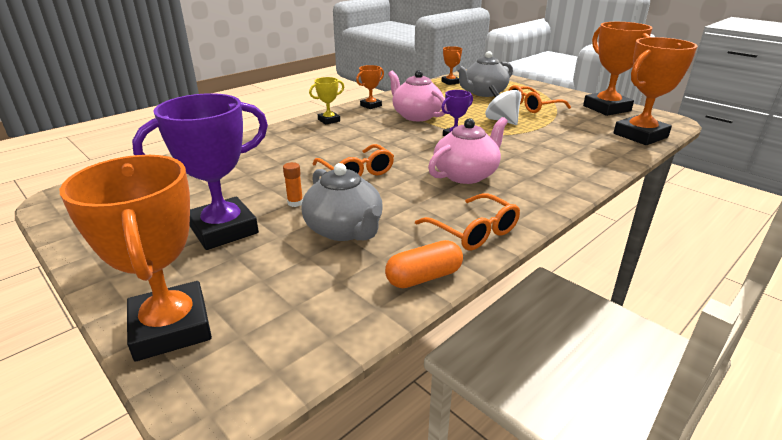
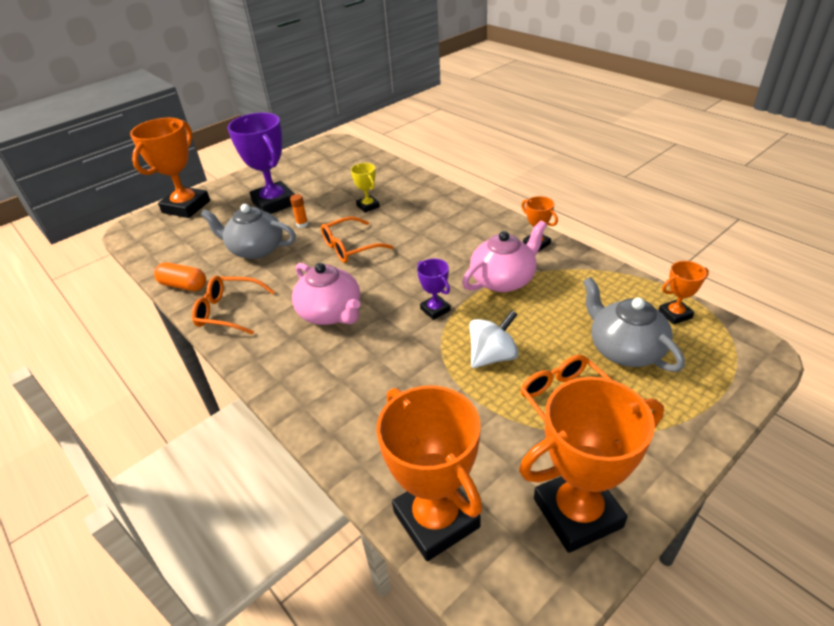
camera: 95 degrees right, 10 degrees up
(171, 327) = (186, 207): orange trophy -> orange trophy turned 45 degrees counterclockwise
(329, 120) = (481, 220): yellow trophy -> yellow trophy (368, 206)
(345, 230) = (255, 249): grey teapot -> grey teapot turned 45 degrees clockwise
(424, 277) = (184, 285): orange capsule -> orange capsule turned 45 degrees counterclockwise
(473, 231) = (228, 311): orange glasses -> orange glasses turned 45 degrees clockwise

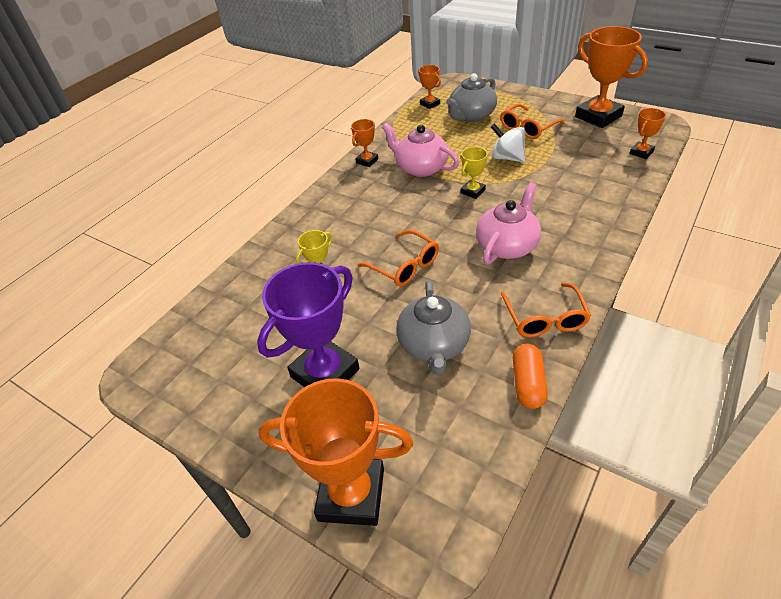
camera: 105 degrees left, 5 degrees up
(302, 224) = (370, 322): orange glue stick -> none
(435, 310) = (472, 191): purple trophy -> yellow trophy
(436, 519) = (641, 152): orange trophy -> orange trophy, size x0.49

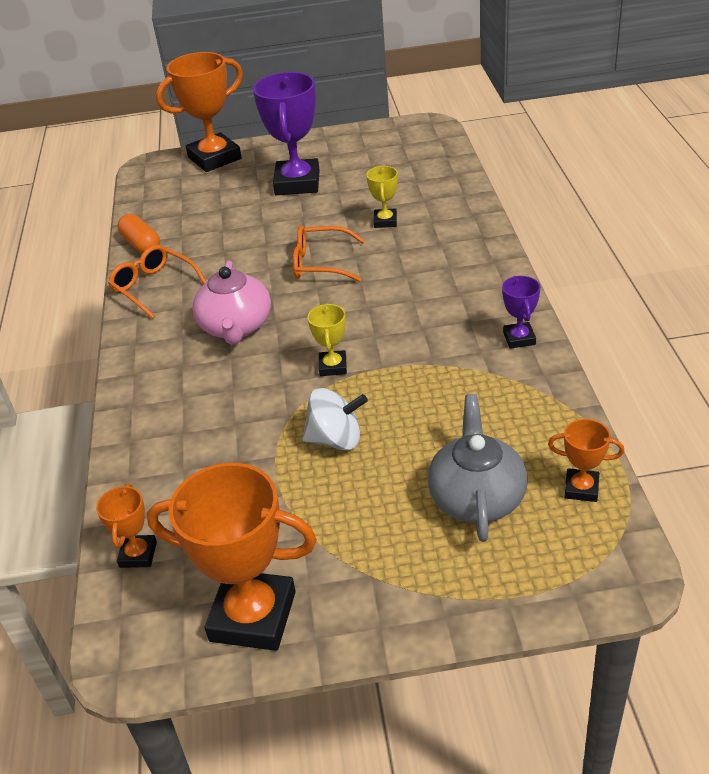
camera: 140 degrees right, 5 degrees down
(367, 161) = (519, 338): orange trophy -> purple trophy
(420, 168) = (436, 364): pink teapot -> none
(434, 345) = (233, 230): grey teapot -> none
(527, 128) = (356, 517): orange glasses -> none

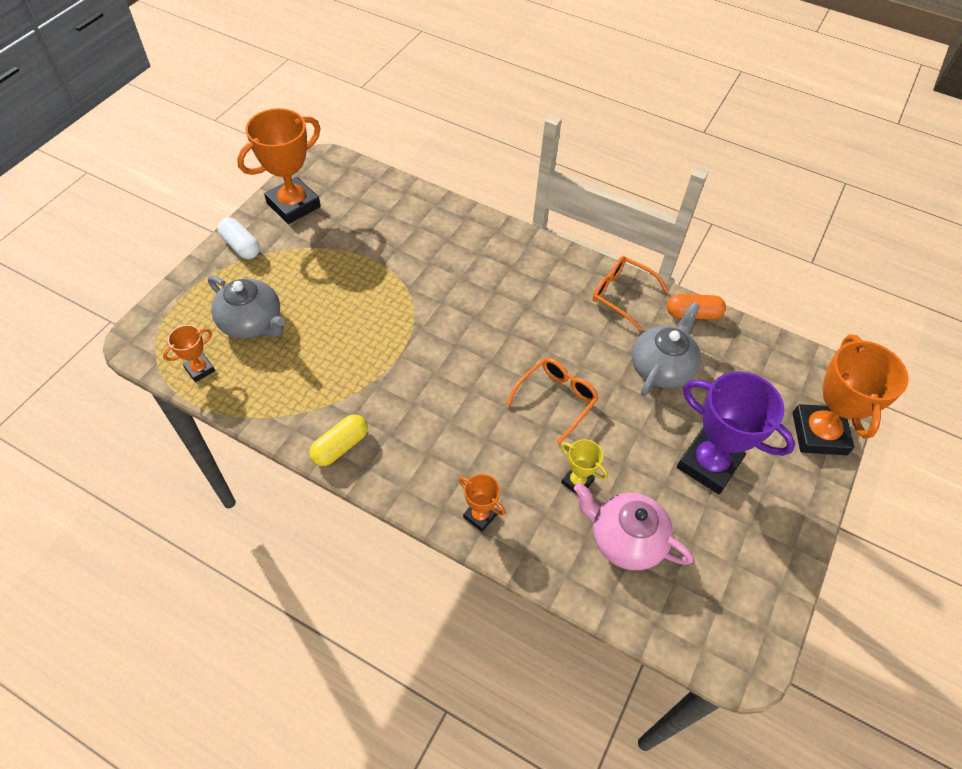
camera: 120 degrees right, 15 degrees up
(138, 554) = (377, 187): orange trophy -> orange trophy (480, 515)
(154, 287) = (621, 294): orange glasses -> orange glasses turned 135 degrees counterclockwise
(224, 234) = (661, 367): none -> grey teapot
(236, 327) = (524, 311): pink teapot -> pink teapot (625, 539)
(333, 366) = (428, 332): yellow trophy -> none
(336, 439) = (364, 295): white spinning top -> none
(382, 608) = (241, 246): none -> white capsule
(519, 338) = (340, 446): purple trophy -> yellow capsule

